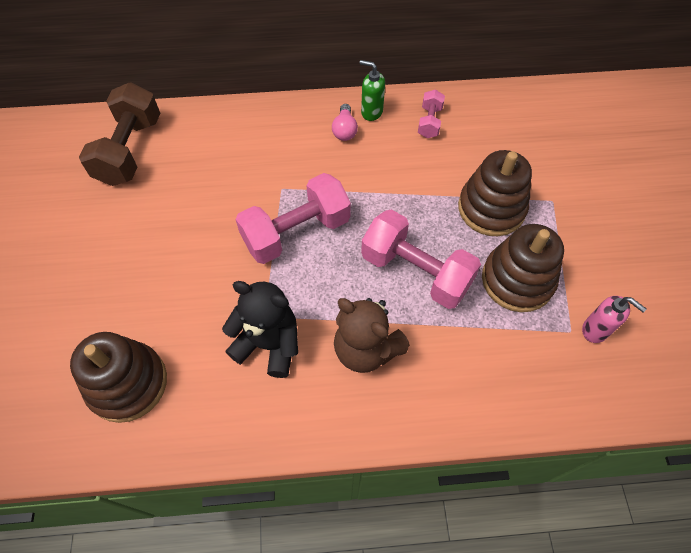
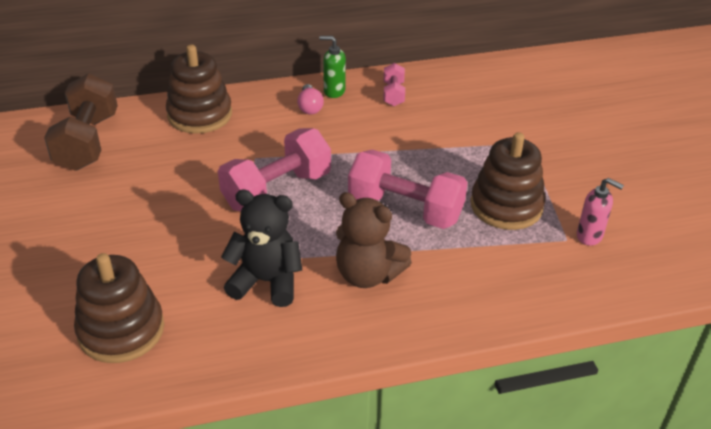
camera: 10 degrees left, 20 degrees down
(491, 208) = (468, 154): brown stacking toy -> brown stacking toy (200, 115)

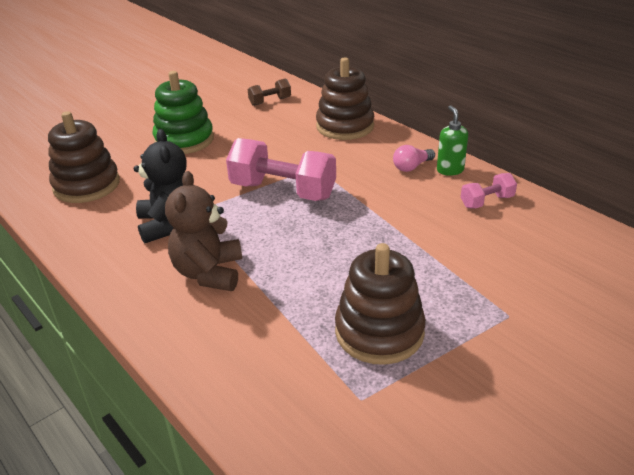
camera: 65 degrees right, 5 degrees down
(87, 142) = (270, 101): brown dumbbell -> brown dumbbell, size x0.50
(102, 227) = (184, 140): none -> green stacking toy
(405, 209) = (315, 265): pink dumbbell -> none
(590, 236) = (383, 419): pink soap dispenser -> none

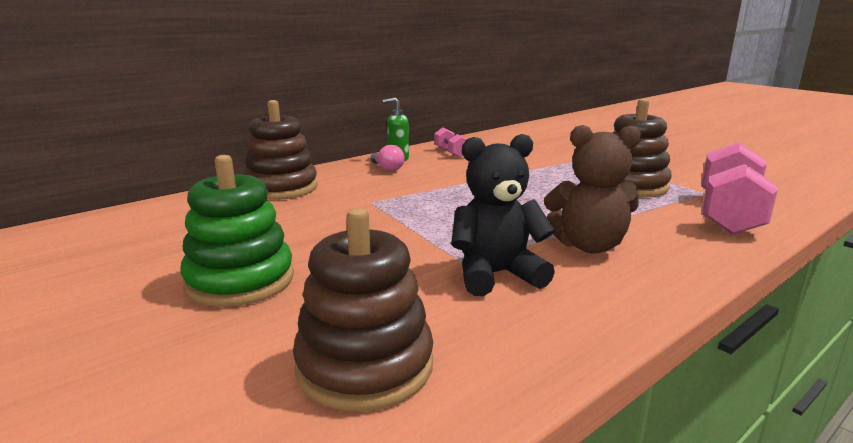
camera: 90 degrees left, 15 degrees down
(270, 101) = (161, 224): brown dumbbell -> none
(283, 191) = (420, 215): pink dumbbell -> pink dumbbell (728, 215)

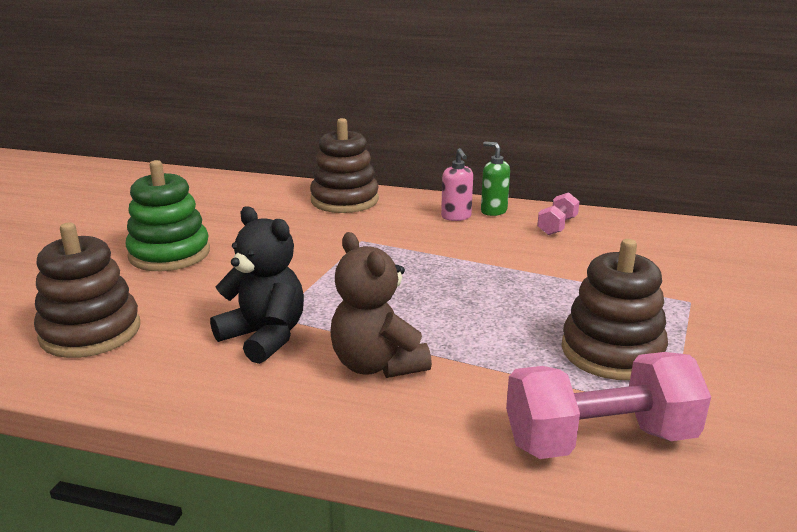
camera: 55 degrees right, 5 degrees up
(387, 168) = (456, 217): pink light bulb -> pink soap dispenser

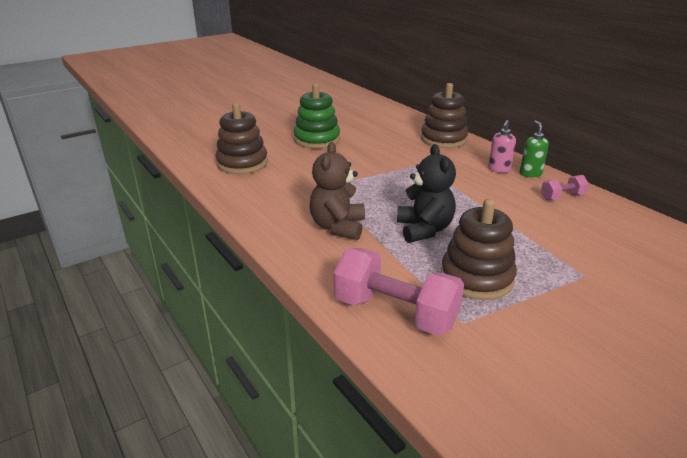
camera: 40 degrees right, 5 degrees up
(264, 337) = (306, 193): black teddy bear -> black teddy bear (424, 229)

